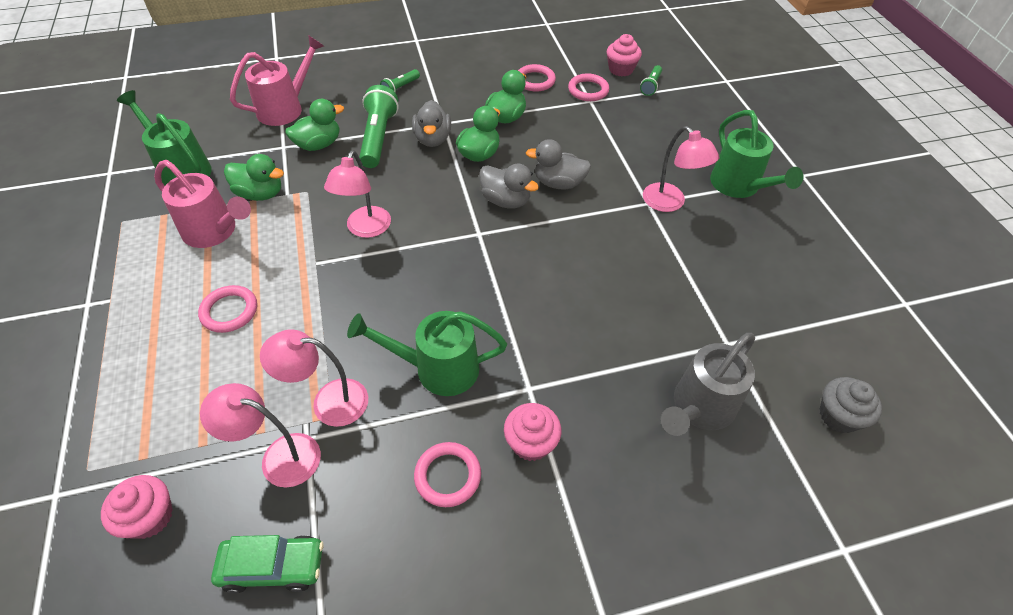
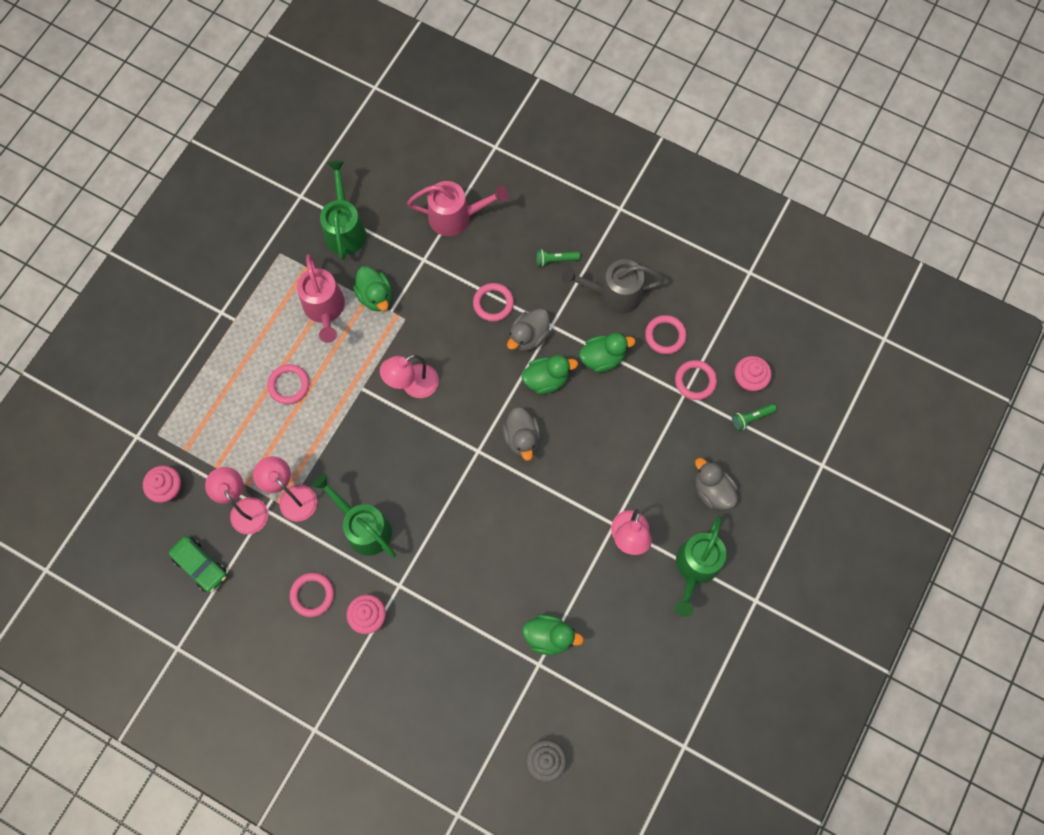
camera: 45 degrees right, 20 degrees up
(318, 144) = (448, 277): green duck -> green duck (549, 636)
(378, 137) = (493, 303): green flashlight -> pink ring
(558, 183) = (572, 453): grey duck -> grey duck (712, 491)
(698, 409) = (474, 683): grey watering can -> grey watering can (613, 294)

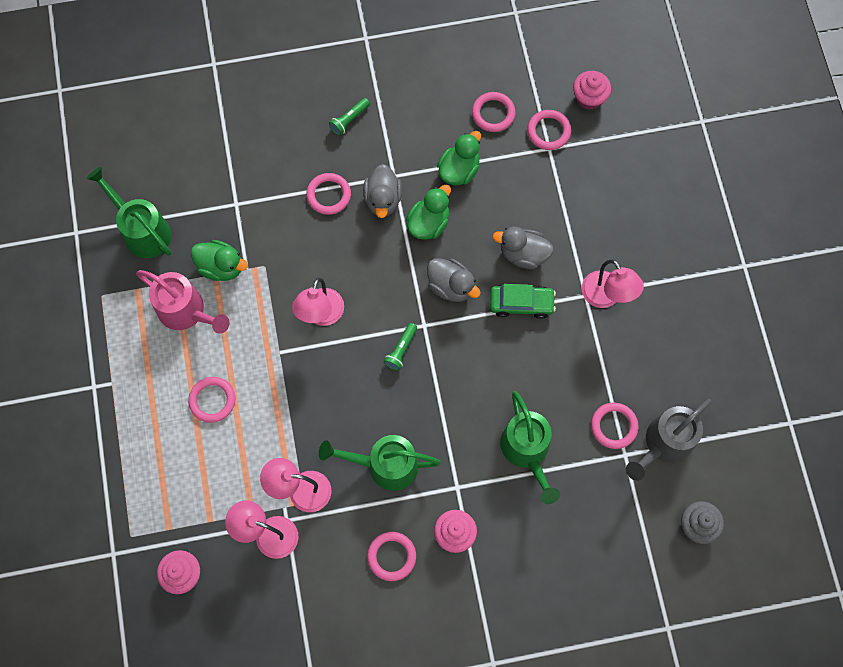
camera: 40 degrees left, 0 degrees up
(200, 566) = (272, 614): green car -> green car (521, 303)
(456, 217) = (233, 147): pink watering can -> none
(549, 636) = (614, 426): green duck -> pink ring
(613, 294) = (422, 112): grey watering can -> grey watering can (663, 444)
(695, 568) = (678, 279): green watering can -> green watering can (527, 452)
(712, 491) = (637, 207): grey duck -> grey duck (523, 254)
(751, 418) = (617, 126): green flashlight -> green flashlight (401, 350)

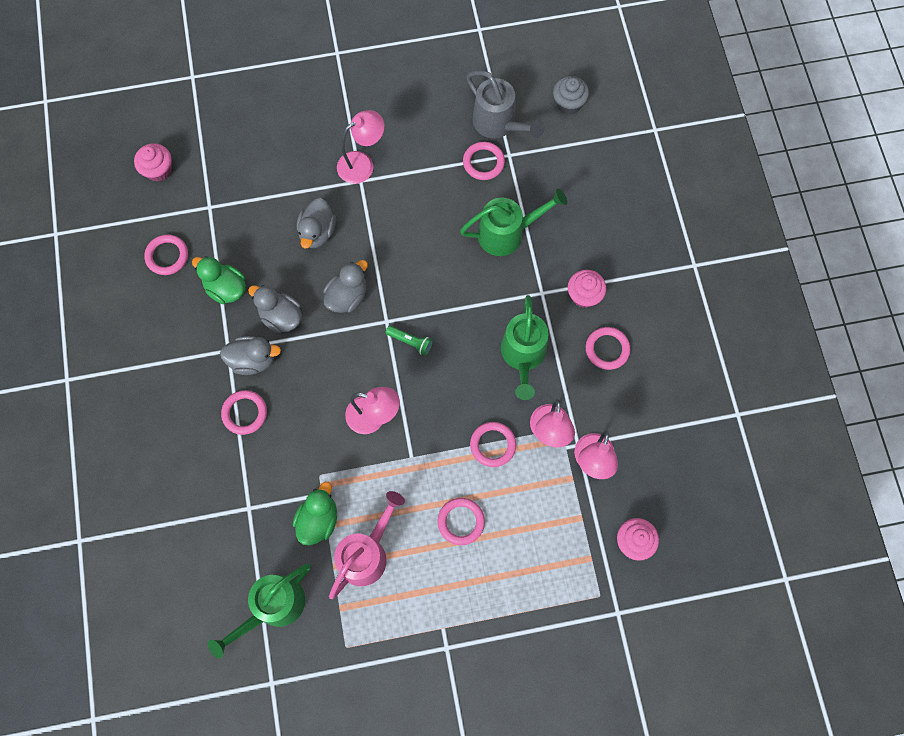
camera: 90 degrees left, 0 degrees up
(349, 120) = (161, 394): green flashlight -> none
(428, 223) = (281, 317): green duck -> grey duck
(521, 303) = (367, 235): green car -> none
(548, 131) = (191, 207): pink ring -> pink ring (492, 445)

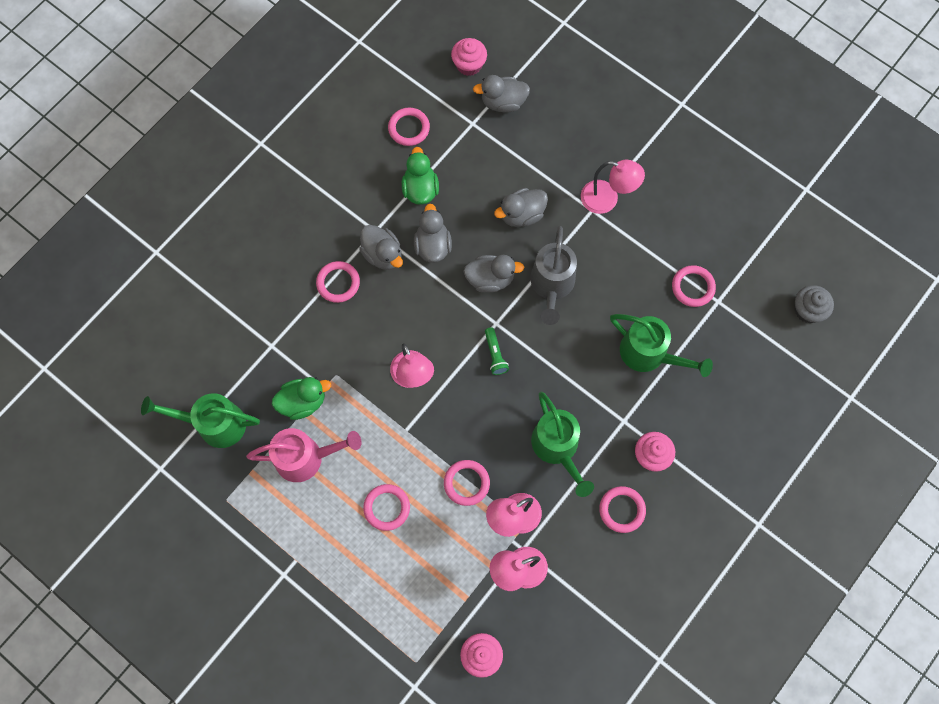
camera: 50 degrees right, 0 degrees up
(214, 171) = (503, 102): none -> grey duck
(499, 124) = (737, 272): grey watering can -> grey watering can (551, 286)
(523, 356) = (558, 448): green watering can -> green watering can turned 75 degrees counterclockwise

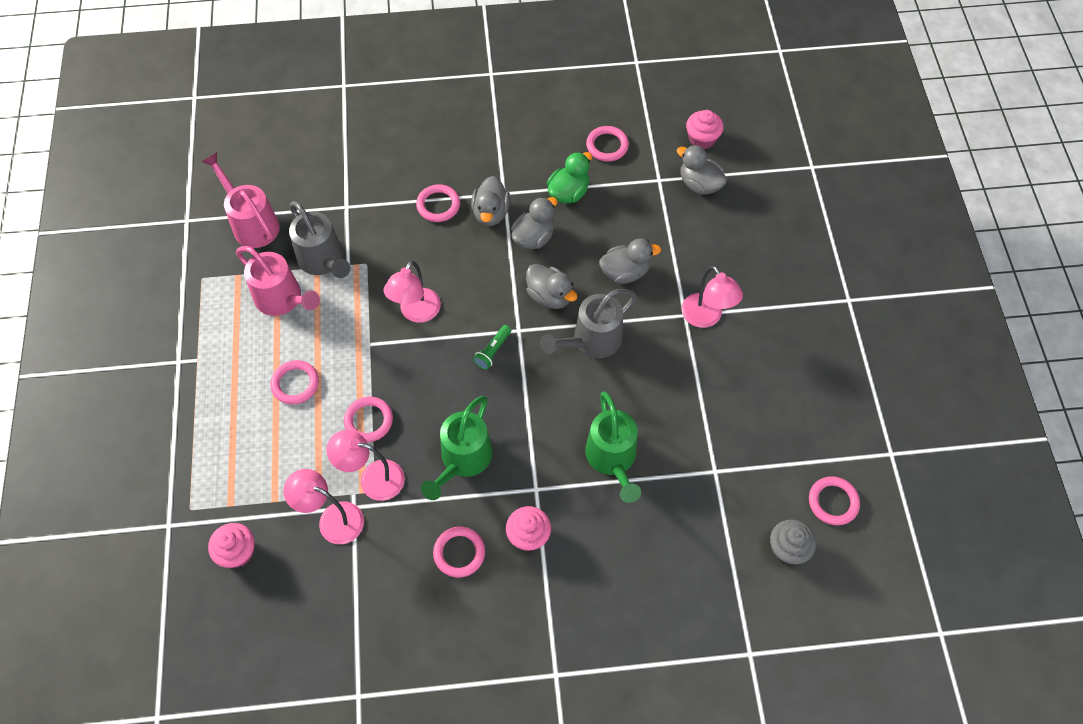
camera: 45 degrees right, 10 degrees down
(213, 424) = (251, 223): green watering can -> pink watering can
(303, 402) = (324, 261): green duck -> grey watering can
(521, 215) = (625, 272): grey duck -> grey duck turned 150 degrees clockwise
(693, 287) = (705, 442): pink ring -> pink ring (833, 502)

